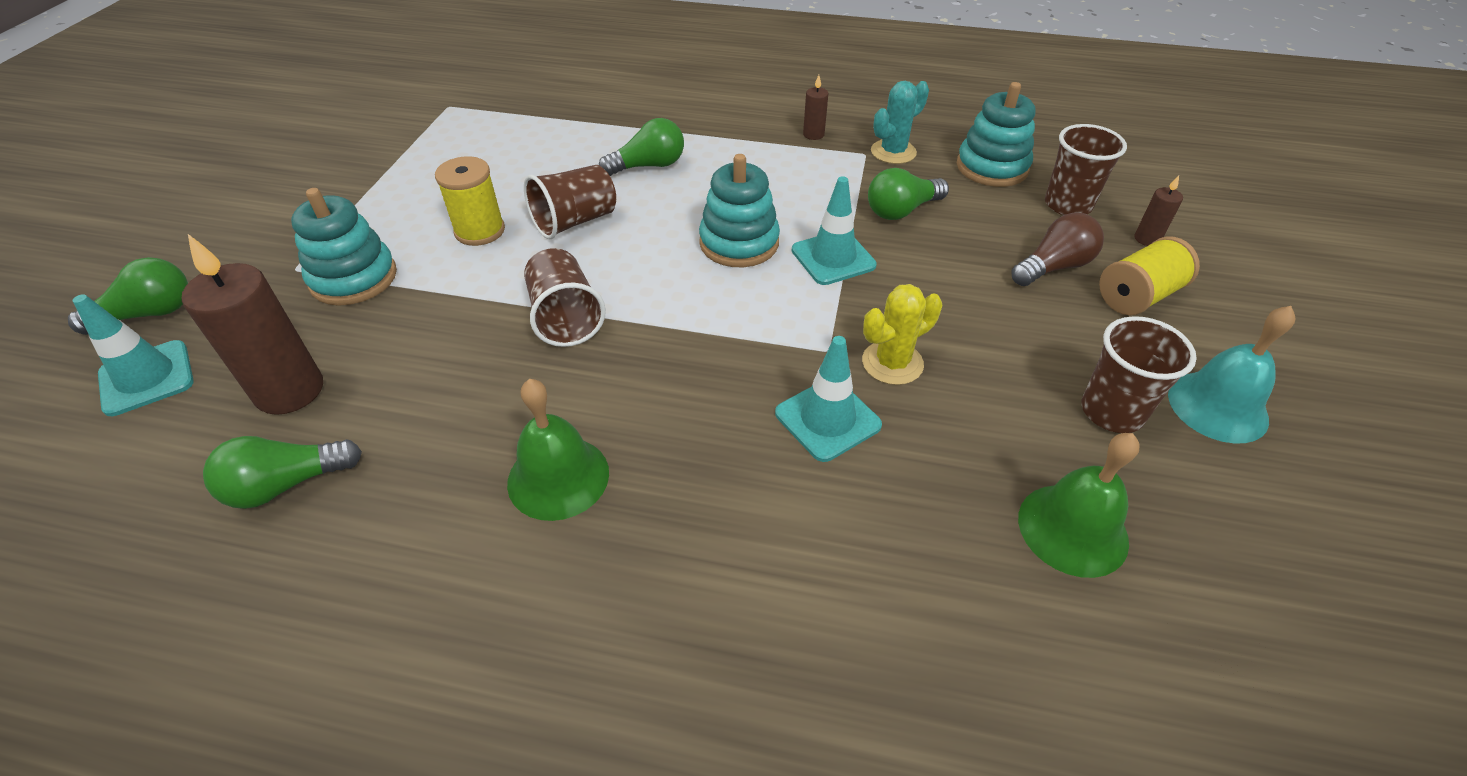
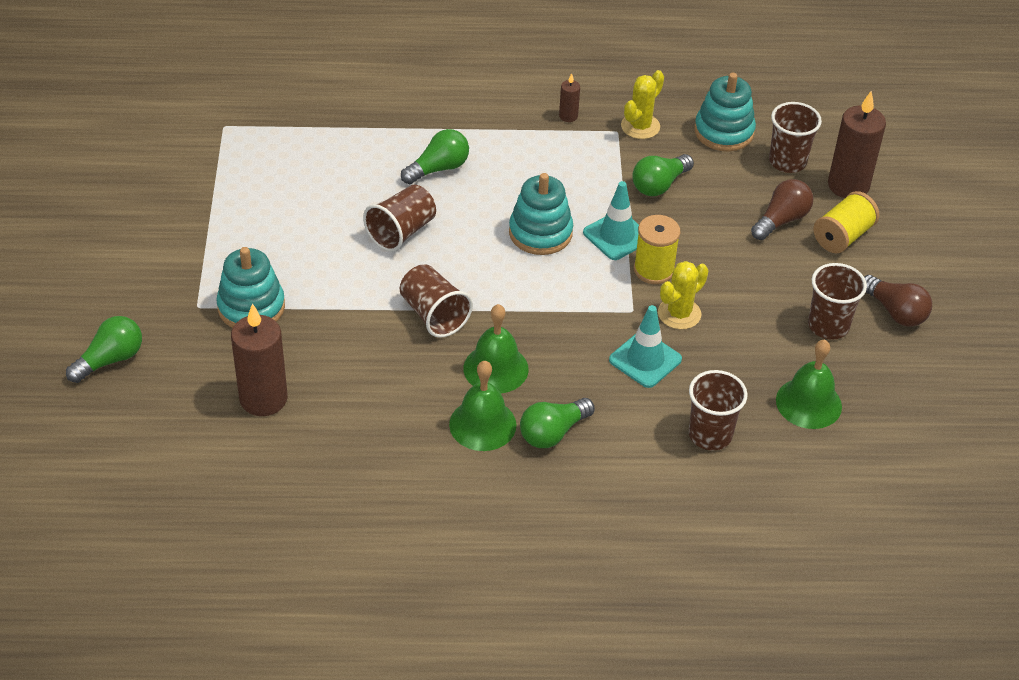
camera: 15 degrees left, 0 degrees up
(146, 378) = (150, 406): turquoise traffic cone -> none
(286, 484) = (305, 458): green light bulb -> green light bulb (553, 433)
(480, 231) = (328, 251): yellow spool -> yellow spool (654, 270)
(613, 398) = (496, 368): none -> green bell
(893, 152) = (640, 126): turquoise cactus -> yellow cactus
(901, 556) = (710, 435): none -> brown cup
(1147, 239) = (848, 185): brown candle -> brown candle, size x2.14
(1217, 406) = (895, 311): turquoise bell -> brown light bulb

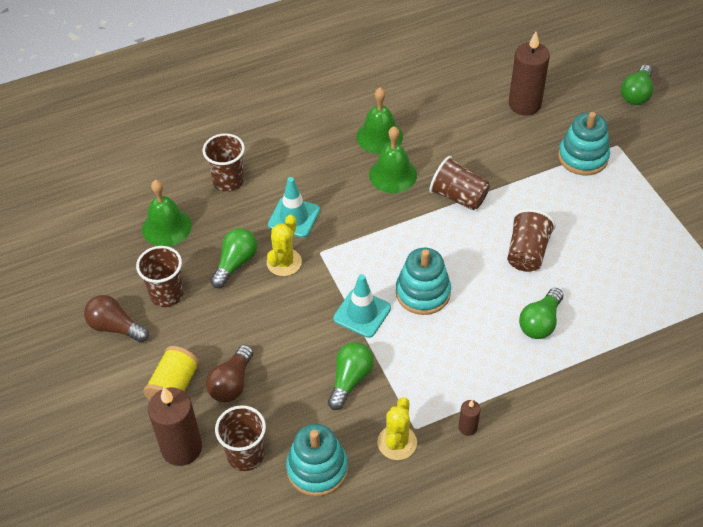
camera: 160 degrees right, 5 degrees up
(553, 433) = (332, 147): green light bulb -> green light bulb (235, 263)
(654, 270) = (319, 293): yellow spool -> none

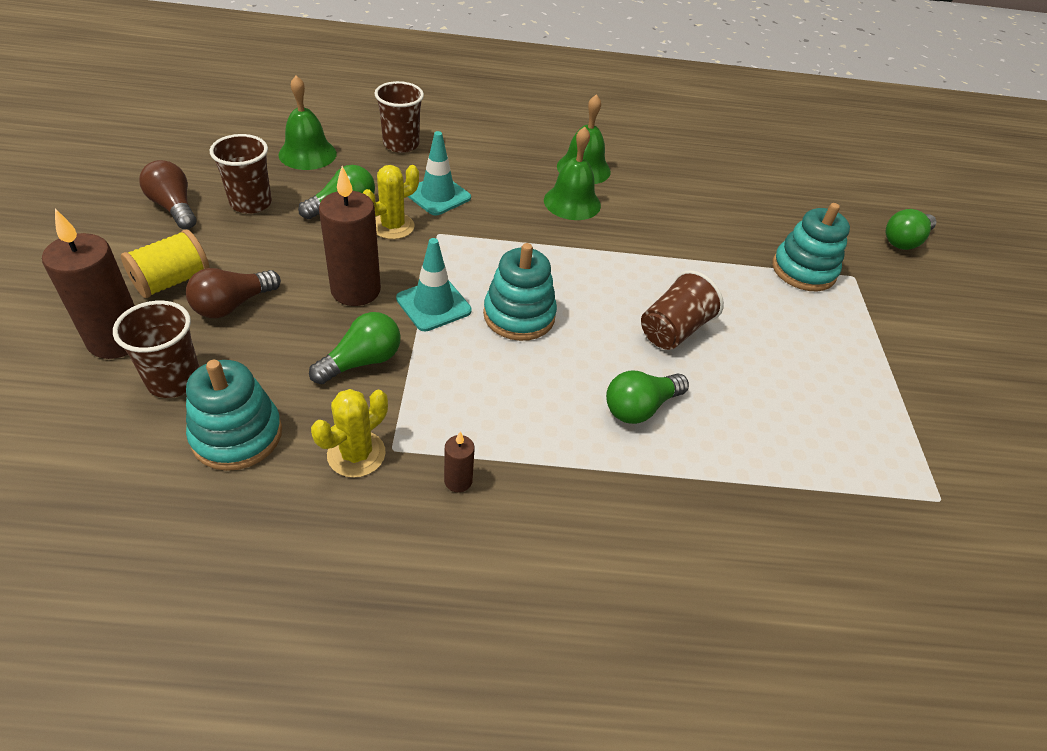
camera: 20 degrees right, 5 degrees down
(458, 196) = (630, 248): brown cup -> none
(524, 104) = (763, 202): brown candle -> brown candle (355, 290)

